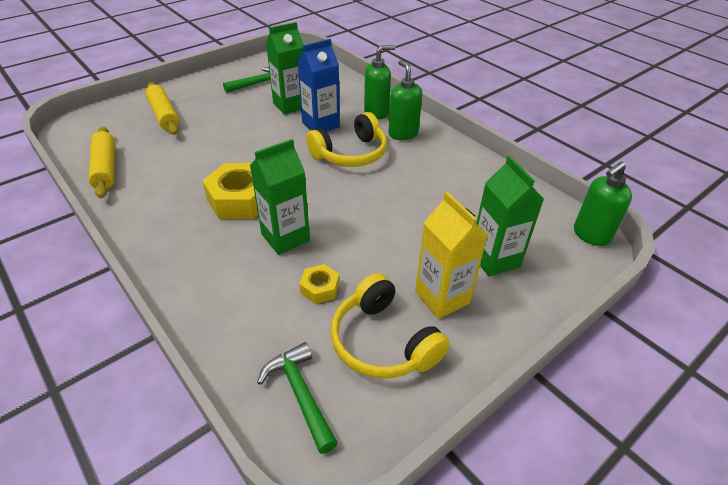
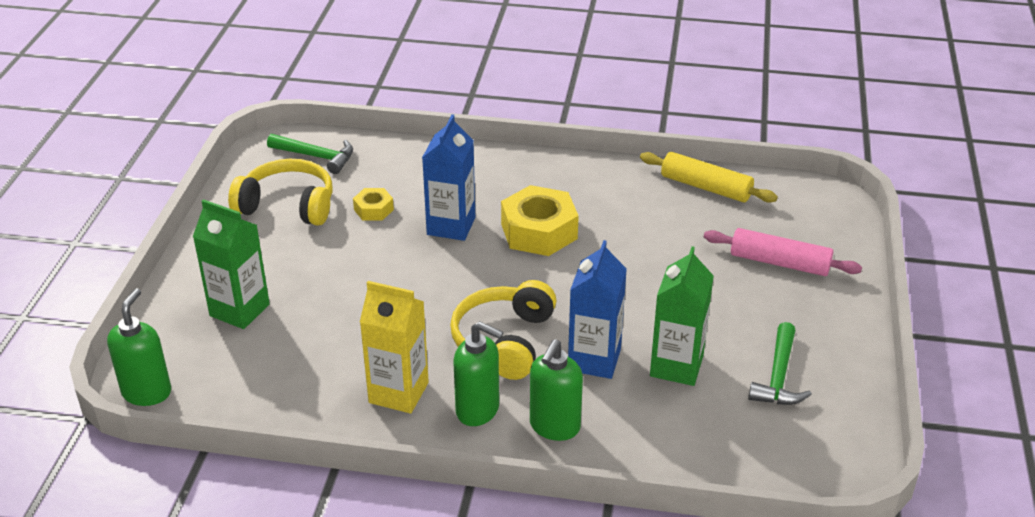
camera: 140 degrees right, 5 degrees down
(164, 115) = (779, 262): yellow rolling pin -> pink rolling pin
(285, 237) = (451, 226): green carton -> blue carton
(442, 297) = (265, 254): yellow carton -> yellow carton (398, 393)

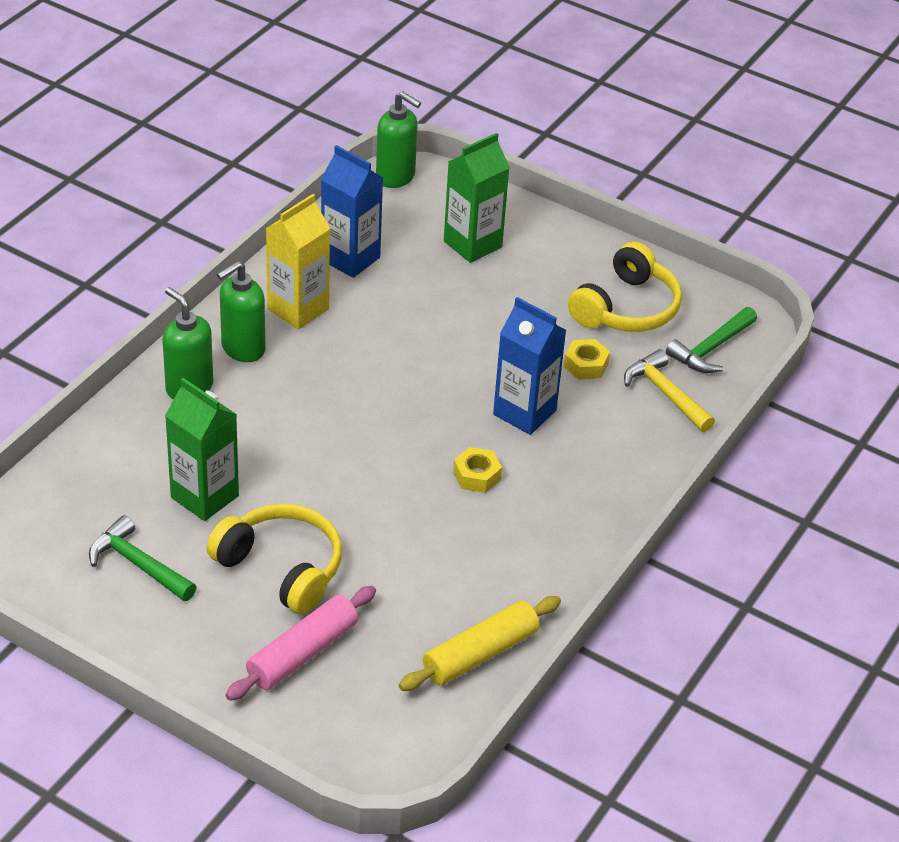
camera: 110 degrees right, 5 degrees up
(383, 167) = (665, 393): none -> yellow hammer
(504, 341) = (320, 393): yellow headphones -> yellow headphones (281, 568)
(539, 231) = (477, 476): yellow nut -> yellow nut, size x0.51
(594, 360) = (253, 443): blue carton -> blue carton (350, 259)

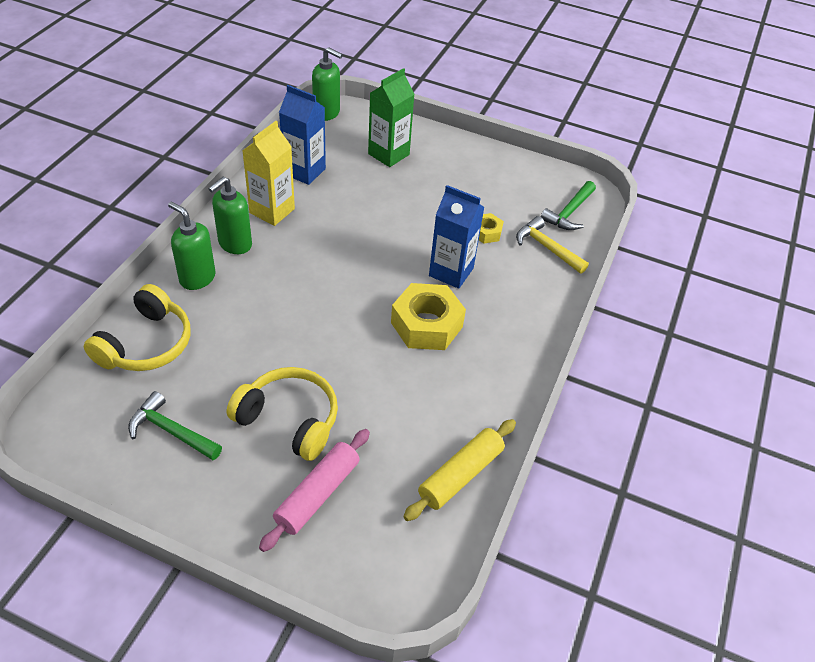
camera: 10 degrees left, 5 degrees up
(204, 496) = (219, 366): green carton -> none
(477, 476) = (426, 325): yellow nut -> yellow nut, size x1.96
(626, 308) = (504, 189): yellow headphones -> yellow headphones (146, 344)

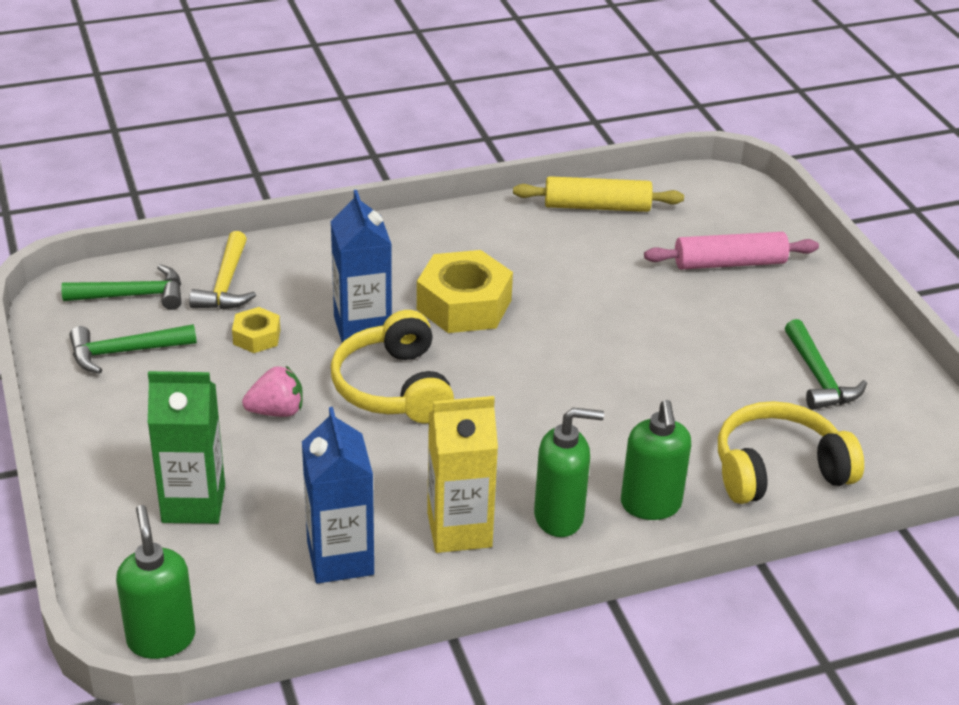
camera: 130 degrees left, 10 degrees down
(289, 420) = (696, 319): yellow headphones -> yellow headphones (394, 387)
(419, 206) = (276, 411): none -> pink strawberry
(521, 187) = (124, 352): none -> green hammer

